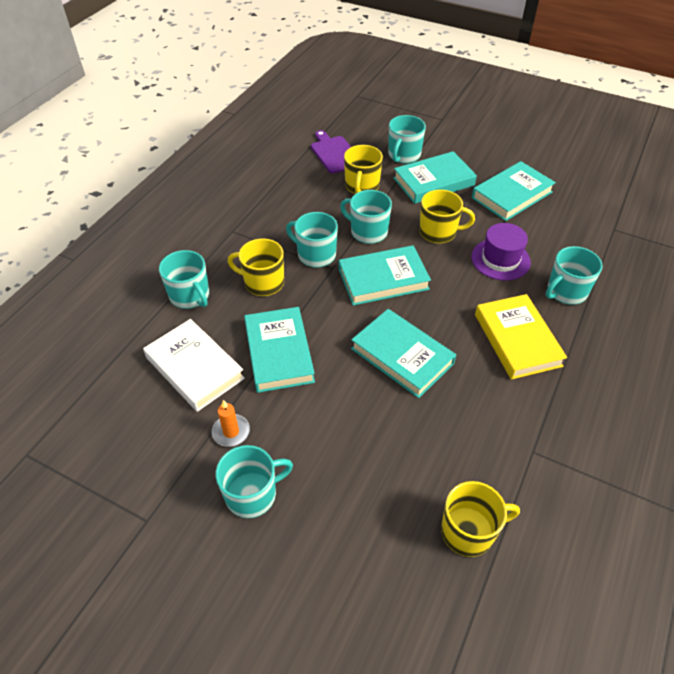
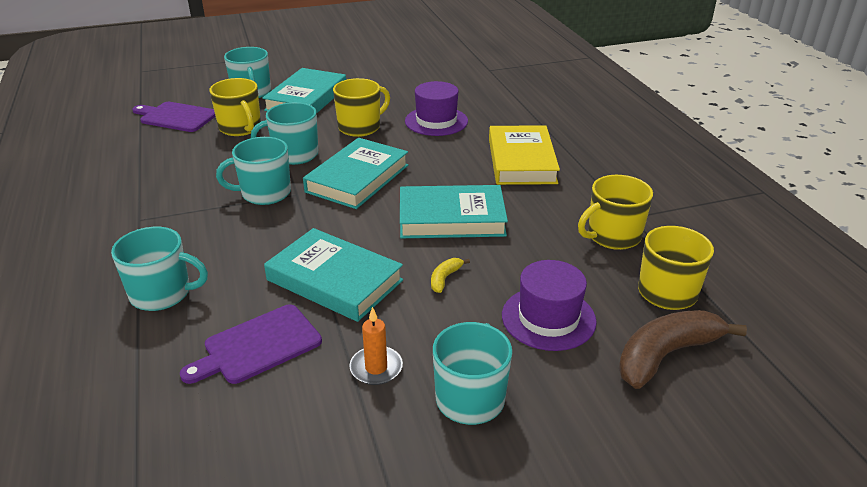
camera: 45 degrees left, 15 degrees down
(195, 368) = (257, 346): white book -> purple cutting board
(263, 282) = (237, 240): yellow mug -> yellow mug (612, 236)
(339, 401) = (445, 278): none -> yellow banana
(362, 481) = (548, 318): none -> purple hat
(397, 573) = (665, 355): none -> brown banana
(512, 195) = (386, 81): turquoise book -> none
(517, 340) = (521, 161): yellow book -> yellow book turned 60 degrees clockwise
(566, 292) = (511, 117): turquoise mug -> none

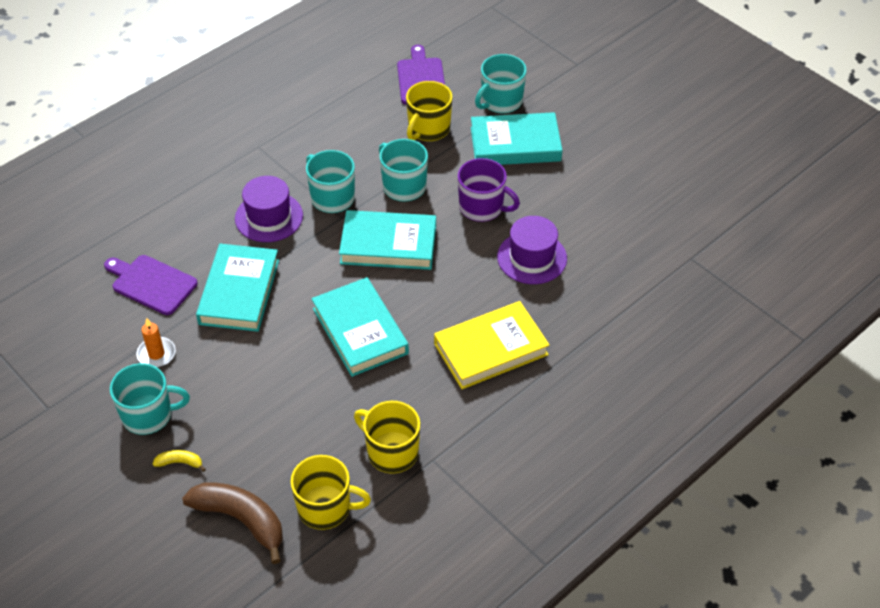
camera: 65 degrees right, 15 degrees up
(162, 294) = (181, 208): turquoise mug -> none
(360, 127) = (482, 207): yellow mug -> purple mug
(445, 278) = (272, 356): yellow banana -> yellow banana (180, 462)
(548, 318) = (253, 435): purple hat -> purple hat (269, 217)

